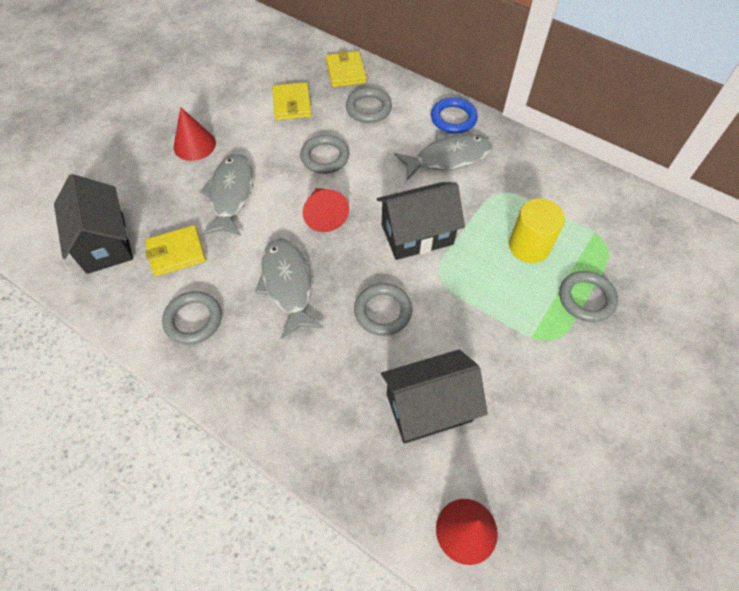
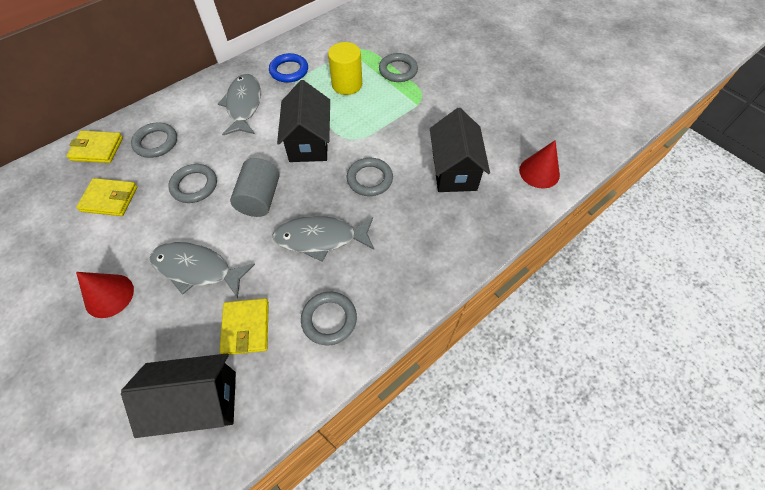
camera: 75 degrees left, 0 degrees up
(324, 215) = (260, 198): red cone -> grey cylinder
(453, 118) = (204, 91): blue ring -> blue ring (289, 71)

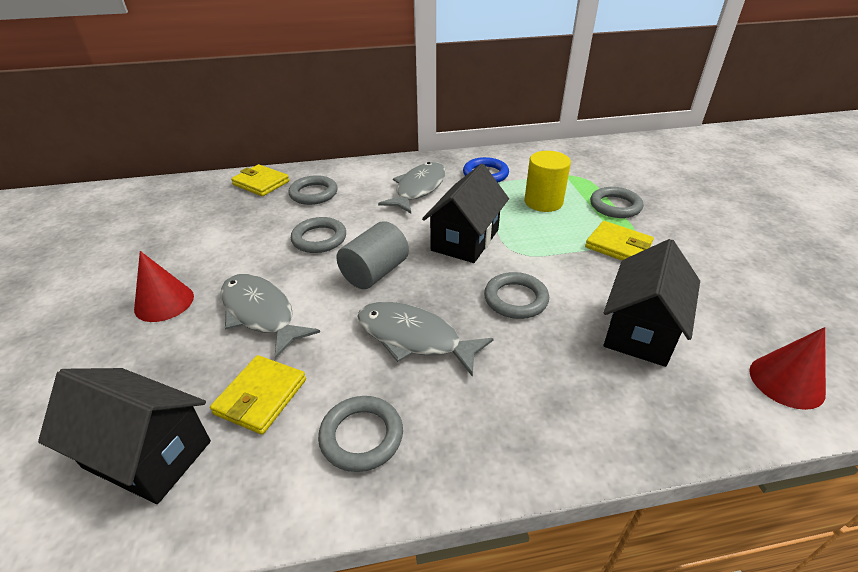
camera: 30 degrees right, 20 degrees down
(110, 199) = (237, 223): yellow wallet -> yellow wallet (618, 246)

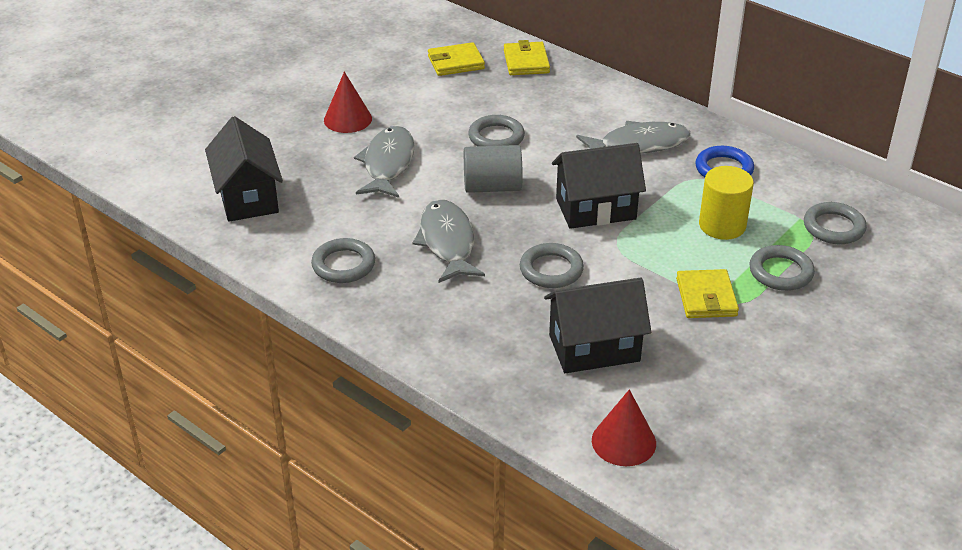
camera: 50 degrees right, 0 degrees up
(261, 397) = (326, 210): yellow wallet -> yellow wallet (456, 62)
(313, 193) = (550, 96): grey ring -> grey ring (833, 227)

